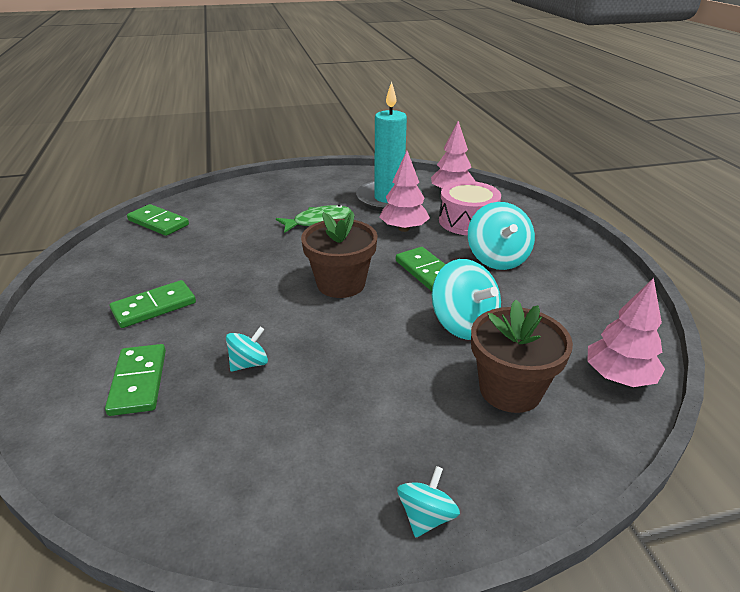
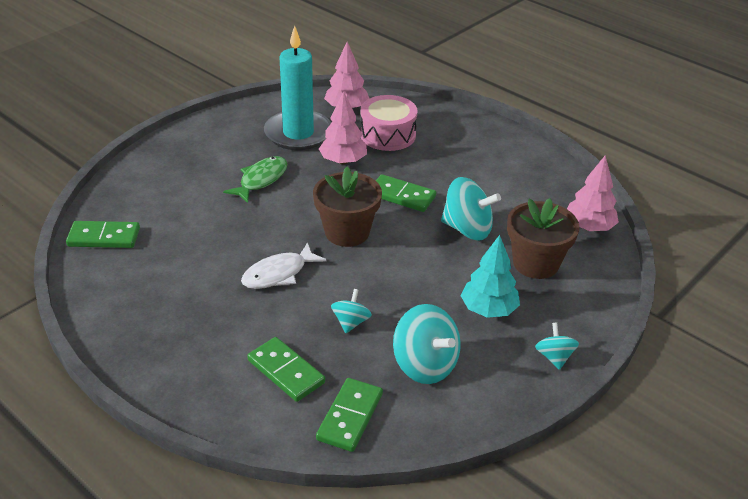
camera: 35 degrees left, 5 degrees up
(154, 307) = (216, 314): green domino -> green domino (350, 417)
(242, 295) = (278, 274): none -> white fish
(402, 416) = (488, 309): none -> turquoise tree
(497, 259) = (442, 164): turquoise spinning top -> turquoise spinning top (425, 365)

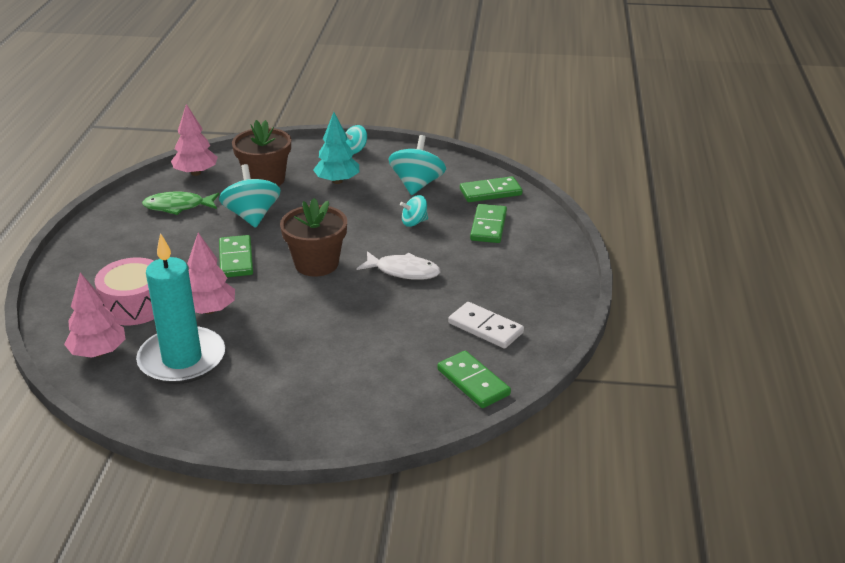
camera: 125 degrees left, 5 degrees down
(148, 277) = (485, 328): none -> white domino
(261, 180) = (289, 341): green fish -> green fish (178, 207)

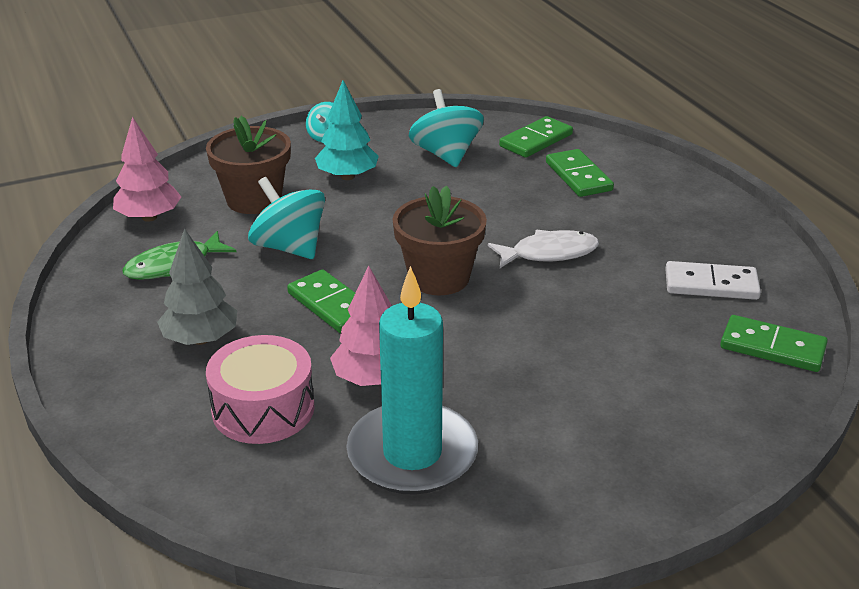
camera: 30 degrees left, 0 degrees up
(98, 352) = (286, 490): pink tree -> none
(146, 254) = (201, 339): none -> grey tree
(414, 222) = (493, 196): turquoise spinning top -> none

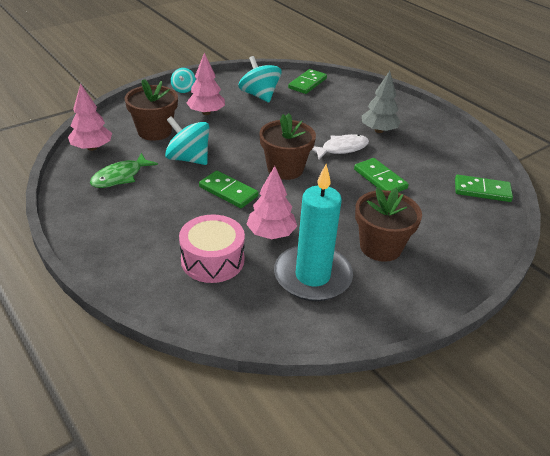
camera: 15 degrees left, 5 degrees up
(201, 339) = (156, 221): grey tree -> grey tree (379, 130)
(347, 176) = (206, 113): turquoise tree -> pink tree
(547, 421) = (380, 247): none -> brown flower pot
(578, 176) = (339, 103): green domino -> green domino (380, 179)
(711, 285) = (436, 158): white domino -> none

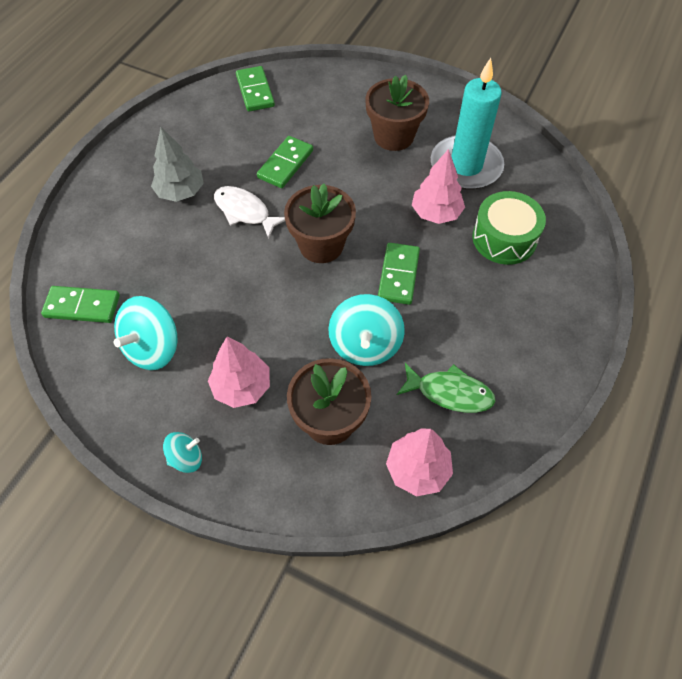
camera: 115 degrees left, 20 degrees up
(212, 260) = (504, 238): pink drum -> green drum

